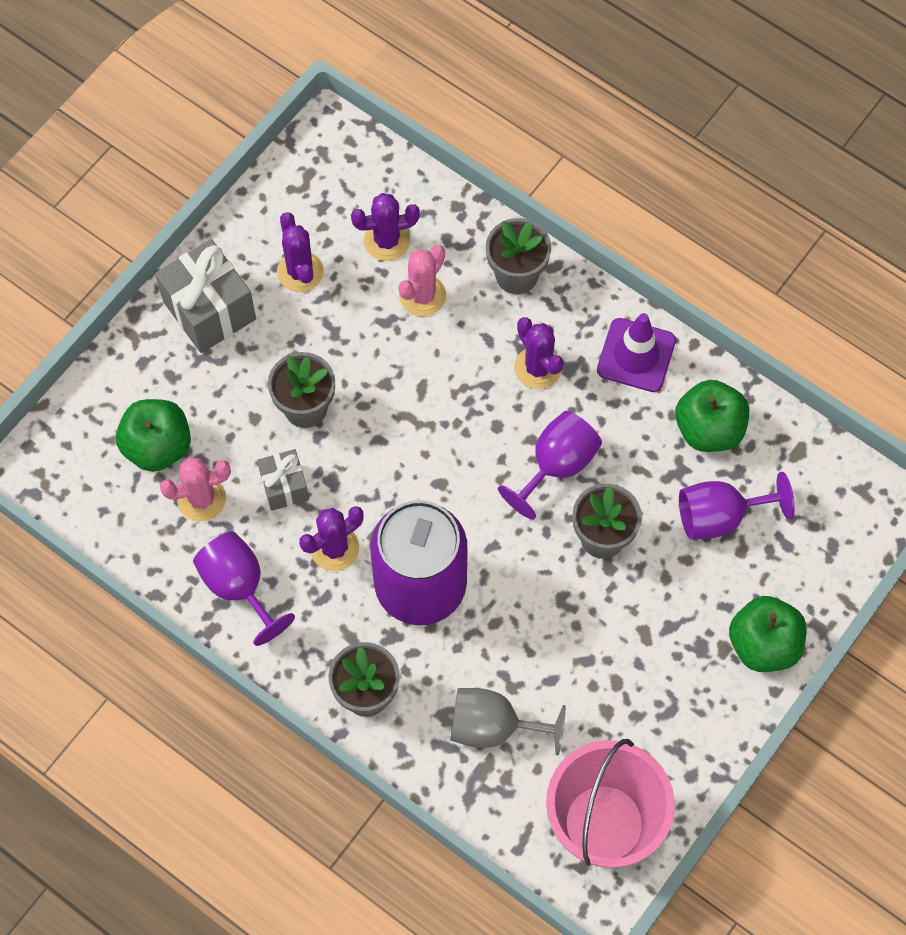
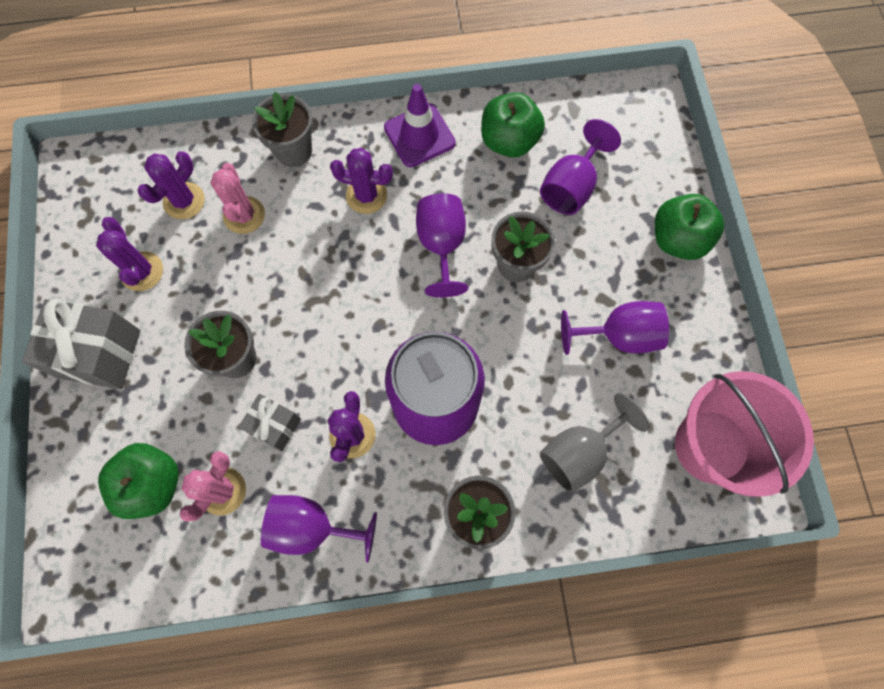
camera: 45 degrees left, 5 degrees up
(300, 272) = (142, 271): purple cactus -> purple cactus turned 45 degrees clockwise
(624, 672) = (619, 335): none -> purple goblet

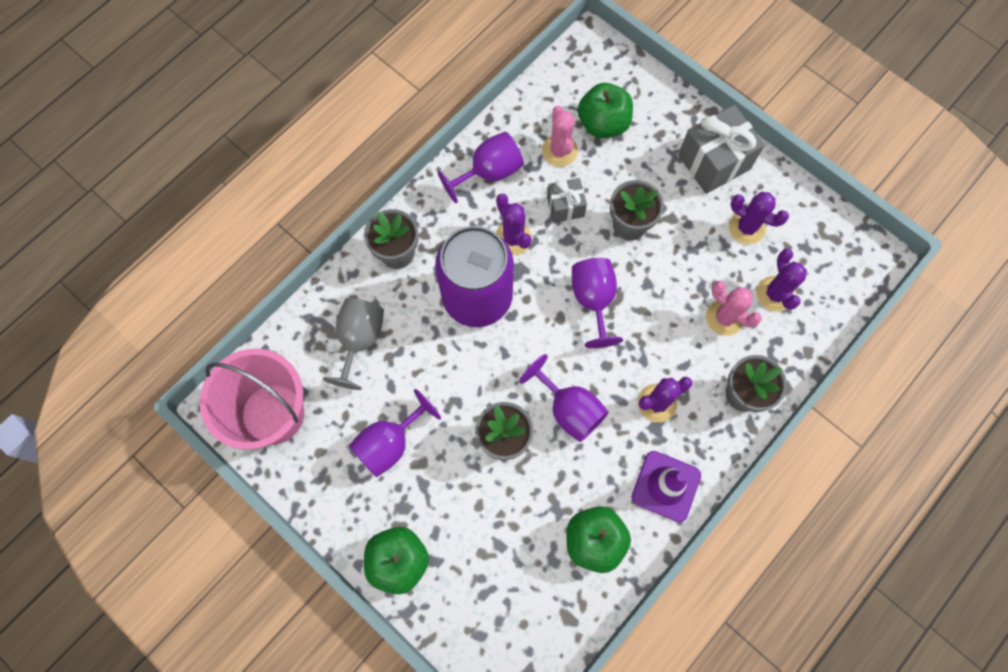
camera: 140 degrees right, 0 degrees up
(571, 186) = (514, 539): purple goblet -> purple goblet (593, 300)

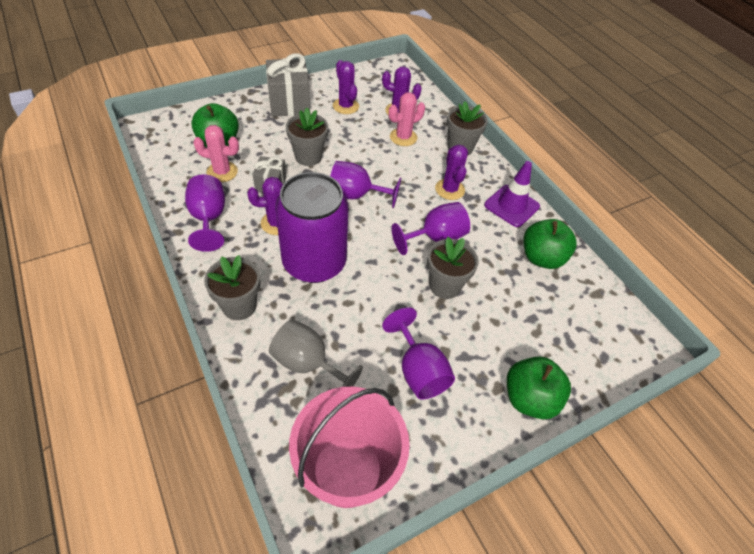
camera: 75 degrees left, 20 degrees down
(746, 227) = (345, 106): purple cactus -> purple cactus turned 75 degrees counterclockwise

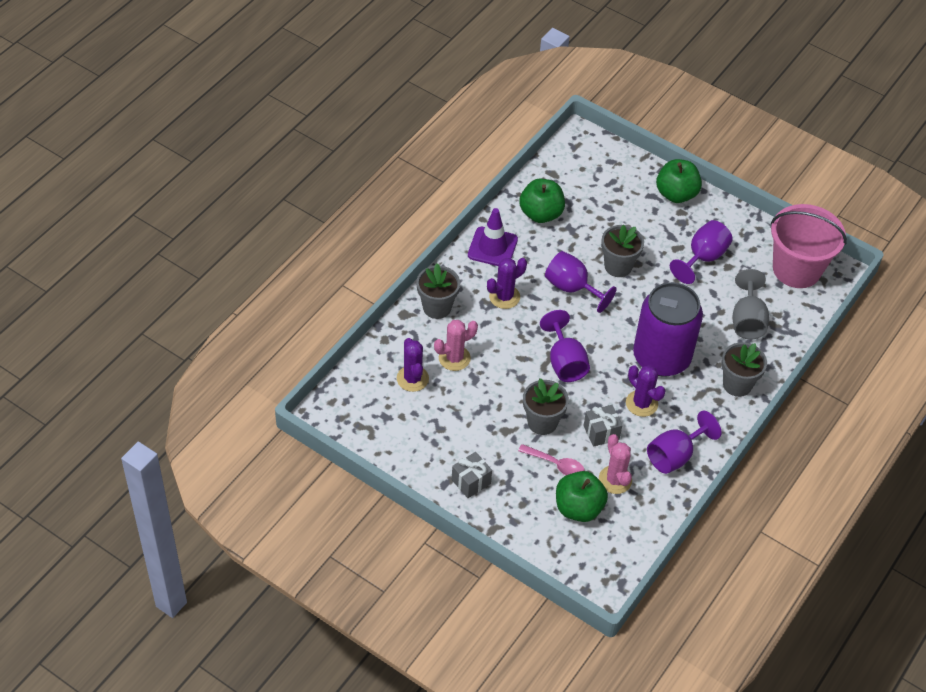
camera: 115 degrees left, 0 degrees up
(265, 147) = (556, 464): none -> pink spoon
(289, 103) = (471, 482): grey gift -> grey gift, size x0.57
(345, 106) = (438, 428): purple cactus -> none
(403, 137) = (454, 358): pink cactus -> pink cactus turned 60 degrees counterclockwise

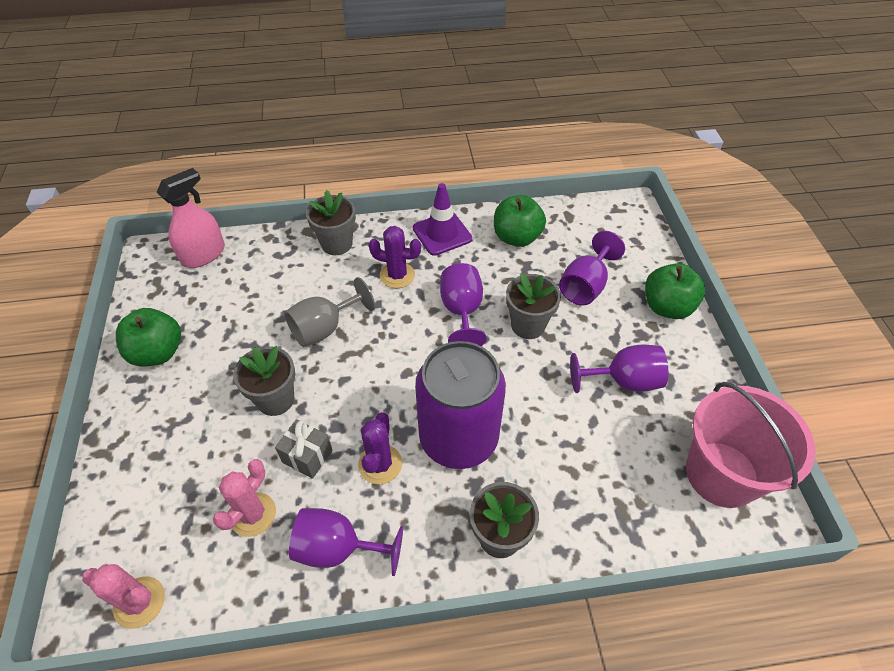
camera: 50 degrees right, 0 degrees up
(361, 385) = (203, 255): none -> pink spray bottle
(412, 378) = (241, 279): purple cactus -> none
(454, 358) = (292, 289): pink cactus -> pink cactus (139, 602)
(471, 482) = (151, 396): grey gift -> none
(556, 464) = (230, 447): pink spoon -> none
(565, 362) = (368, 366): purple goblet -> purple goblet (585, 286)
(578, 508) = (185, 508): green apple -> green apple (158, 352)
(747, 320) = (596, 479): grey goblet -> grey goblet (324, 328)

